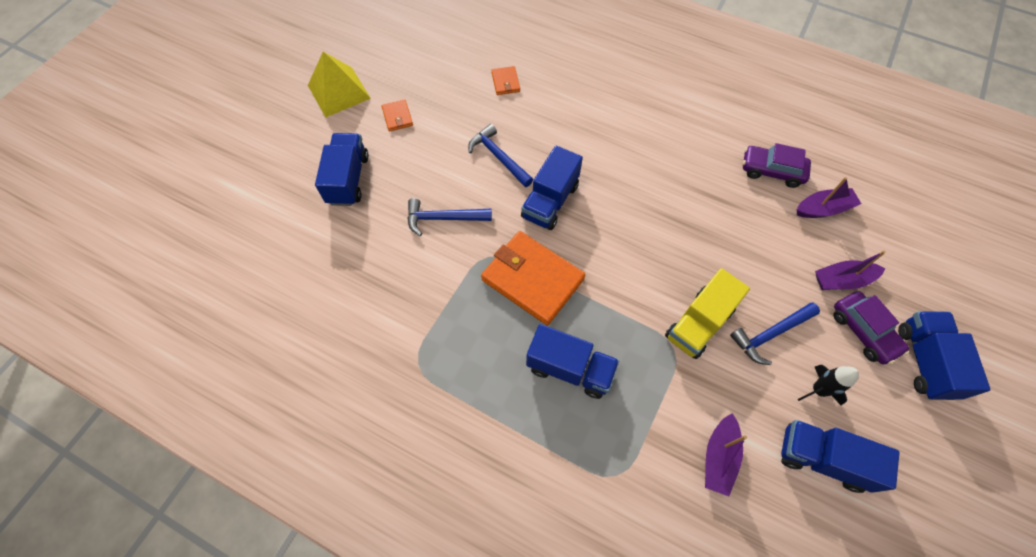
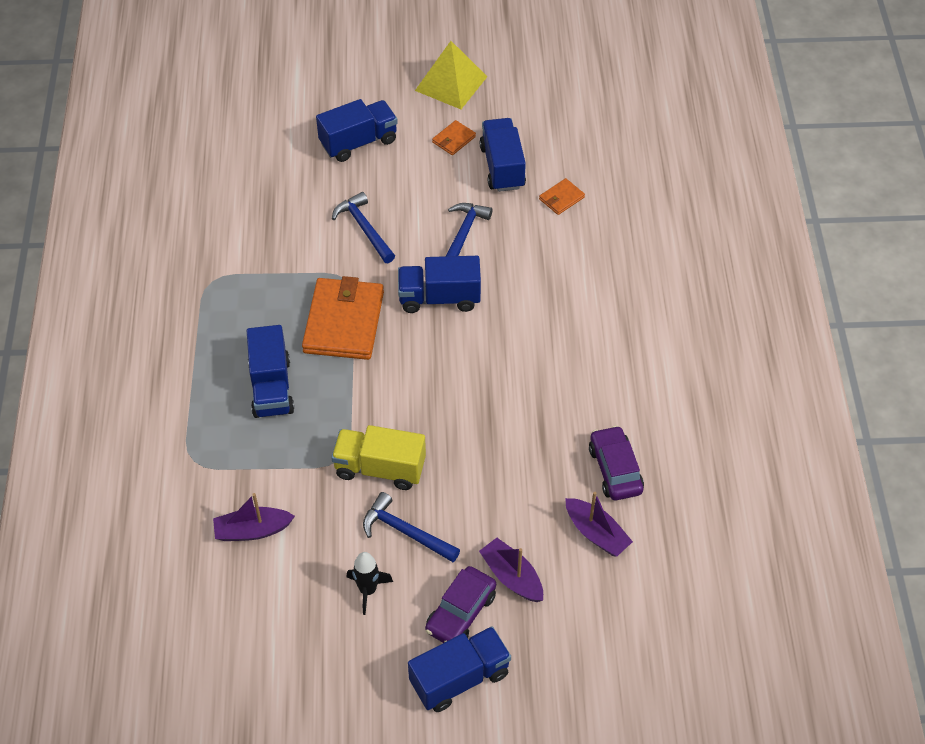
camera: 60 degrees right, 10 degrees down
(822, 459) = (297, 613): blue truck -> blue truck (502, 167)

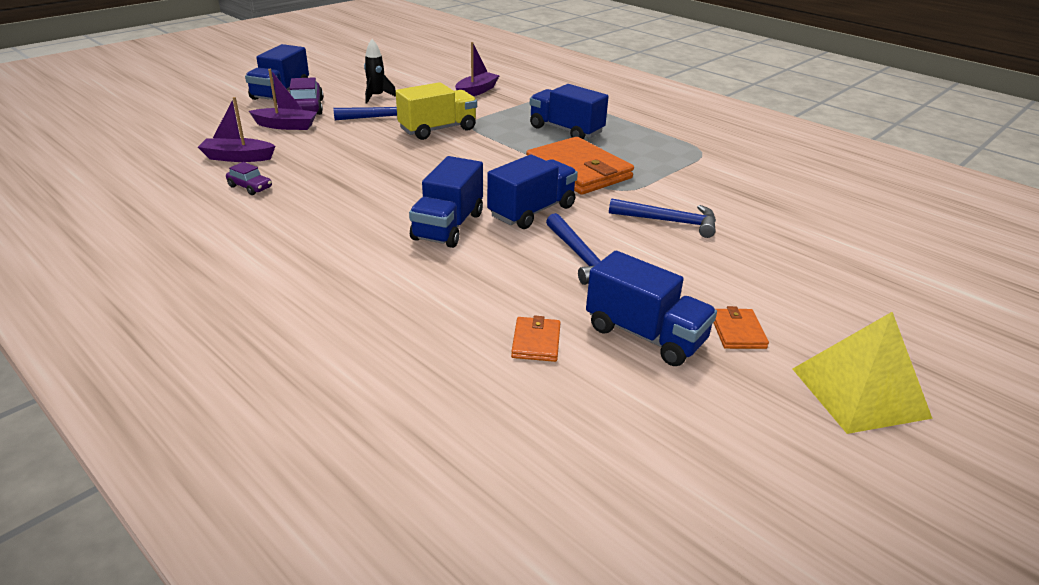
camera: 135 degrees right, 20 degrees down
(358, 142) = (805, 275): blue truck -> blue truck (448, 226)
(615, 470) = (250, 187): purple car -> purple car, size x0.60

